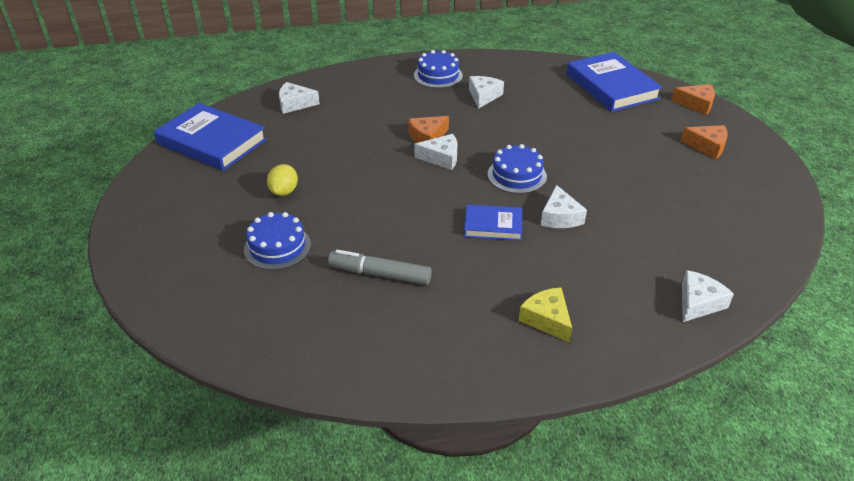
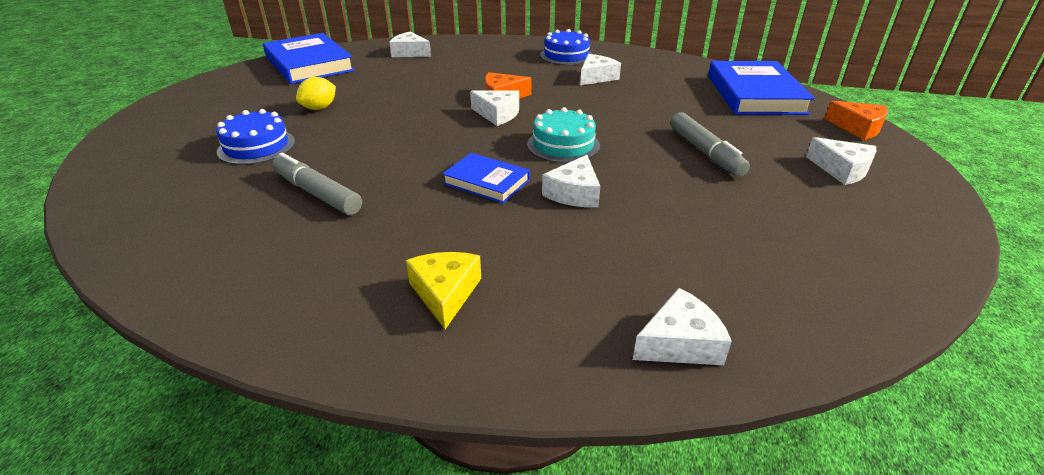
camera: 25 degrees right, 5 degrees down
(517, 175) = (563, 145): blue cake -> turquoise cake
(616, 155) = (705, 152): none -> grey marker
(707, 146) = (841, 170): orange cheese -> white cheese

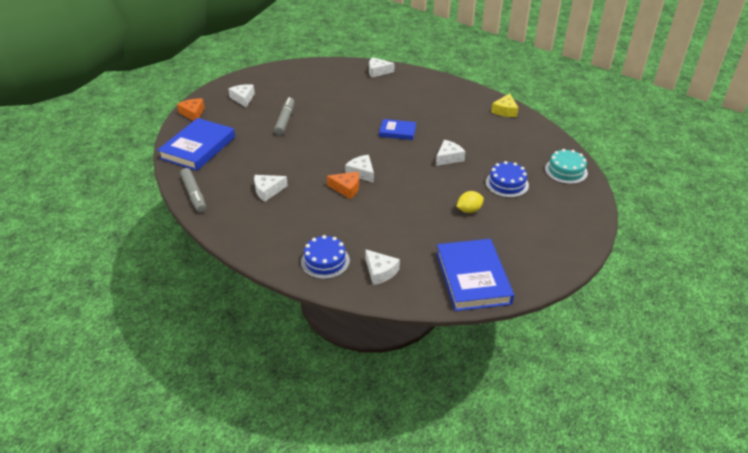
camera: 155 degrees left, 5 degrees up
(317, 193) = (475, 145): grey marker -> grey marker (194, 194)
(445, 293) = (436, 97): yellow cheese -> yellow cheese (505, 111)
(486, 182) = (397, 131): blue book -> blue book turned 45 degrees counterclockwise
(563, 145) = (345, 142): turquoise cake -> turquoise cake (566, 171)
(566, 55) = (258, 225): blue cake -> blue cake (325, 261)
(574, 193) = (364, 117): white cheese -> white cheese (448, 158)

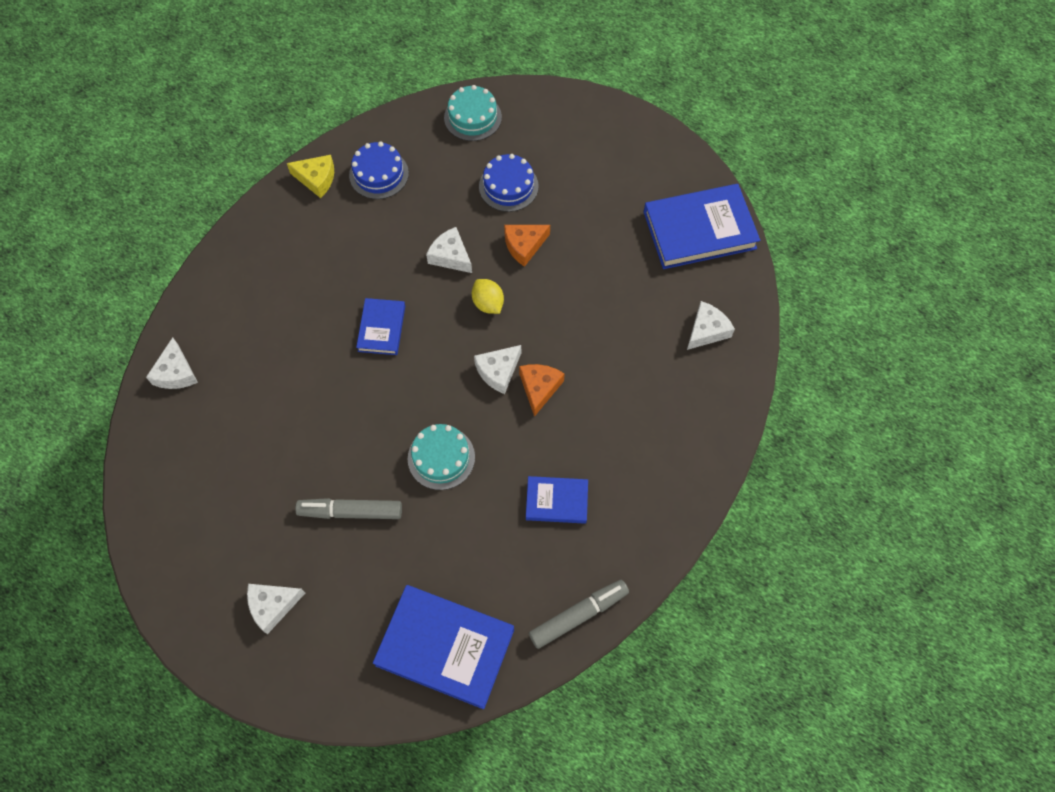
camera: 95 degrees left, 25 degrees up
(193, 113) = (329, 692): orange cheese -> orange cheese (524, 245)
(268, 191) = (556, 501): white cheese -> blue book
(308, 150) = (441, 457): none -> turquoise cake
(325, 261) = (698, 397): blue cake -> blue cake (379, 174)
(469, 210) = (571, 232): yellow lemon -> yellow lemon (488, 303)

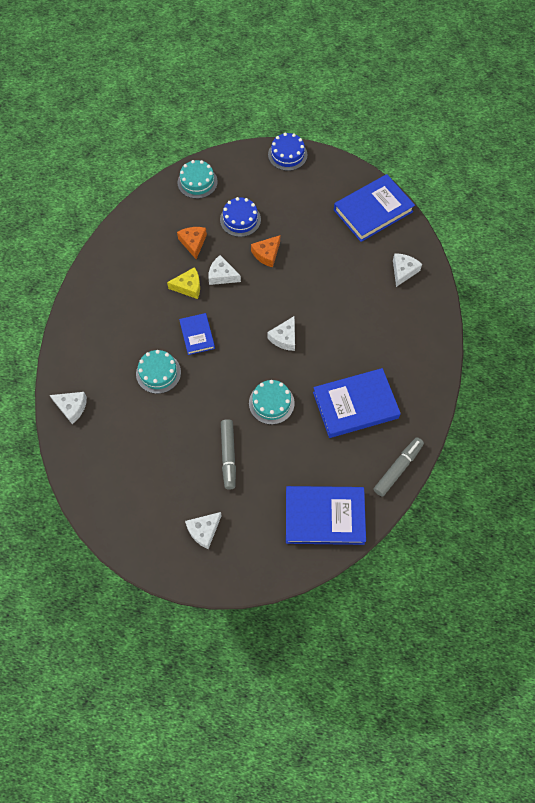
camera: 20 degrees left, 0 degrees up
(176, 372) = (72, 407): white cheese -> white cheese turned 45 degrees counterclockwise
(308, 363) = (158, 373): none -> turquoise cake
(316, 179) = (110, 253): yellow cheese -> yellow cheese (188, 287)
(351, 512) = (228, 456): grey marker -> grey marker turned 75 degrees counterclockwise
(379, 174) = (151, 237): blue cake -> blue cake (287, 155)
(488, 303) = (259, 298): yellow lemon -> none
(539, 388) = (315, 340): orange cheese -> orange cheese (193, 243)
(556, 501) = (355, 405): blue book -> blue book, size x1.82

